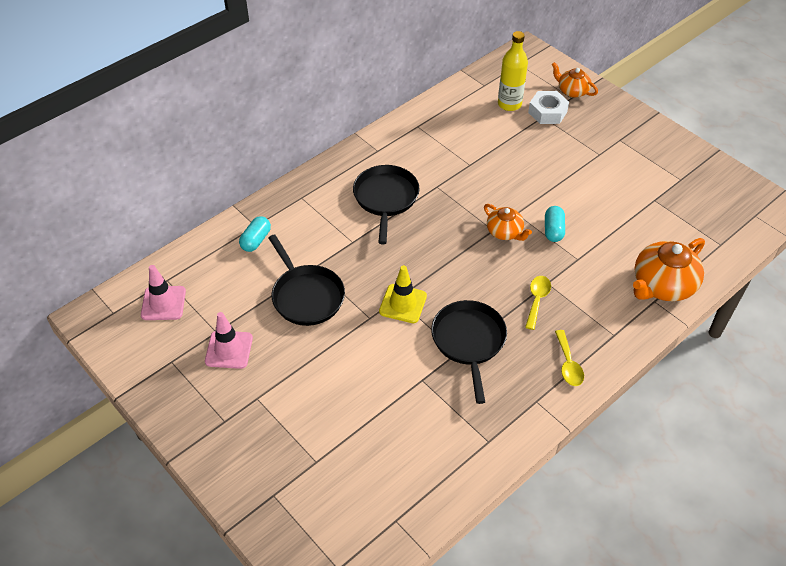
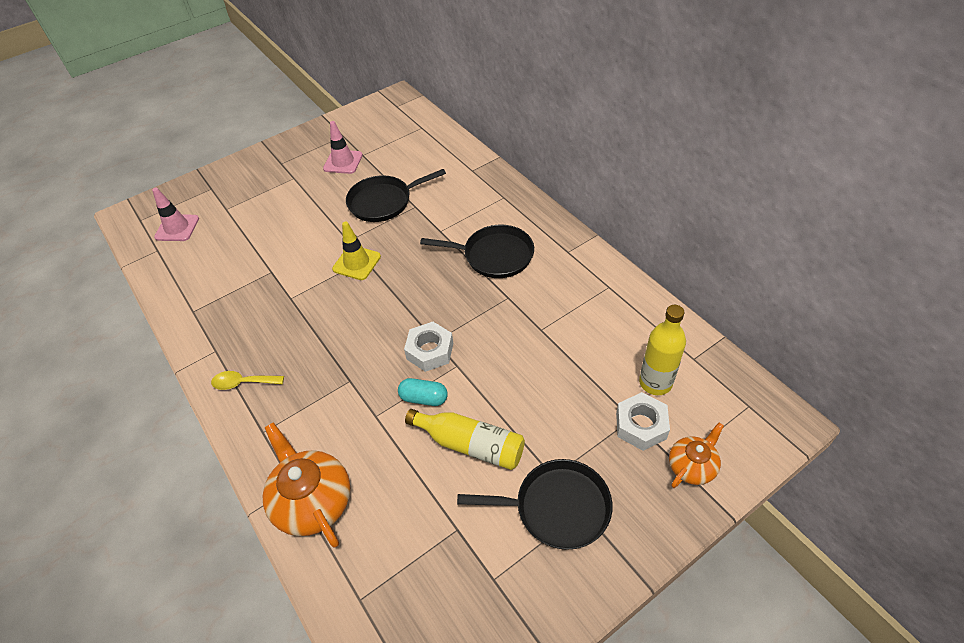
camera: 100 degrees right, 0 degrees up
(163, 303) = (398, 128): pink traffic cone -> pink traffic cone (177, 228)
(256, 240) = (454, 171): turquoise capsule -> none
(469, 341) = (299, 307): black pan -> black pan (557, 507)
(505, 232) = (430, 351): orange teapot -> white nut
(537, 300) = (329, 368): yellow spoon -> none
(587, 198) = (470, 445): none -> yellow bottle

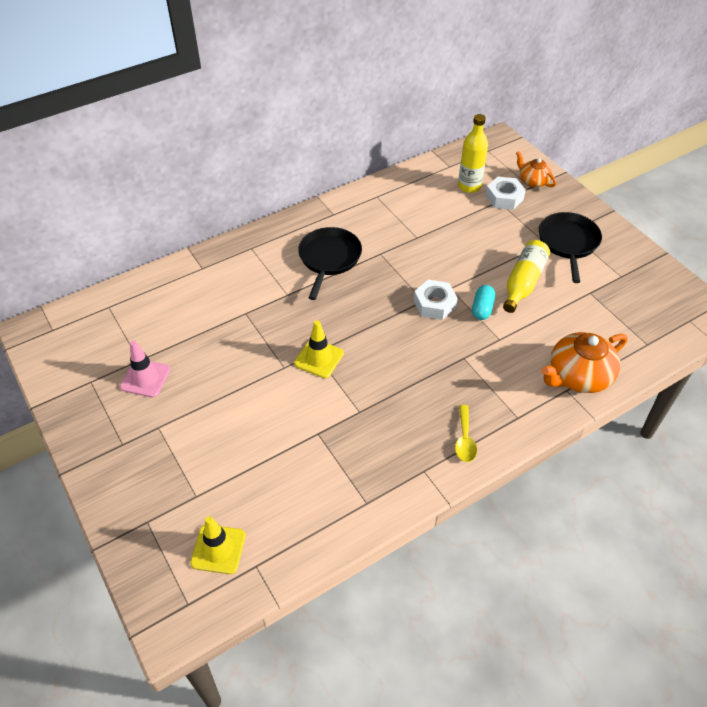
camera: 90 degrees left, 0 degrees up
(177, 228) = (218, 549): pink traffic cone -> yellow traffic cone
(383, 202) = (230, 339): black pan -> none

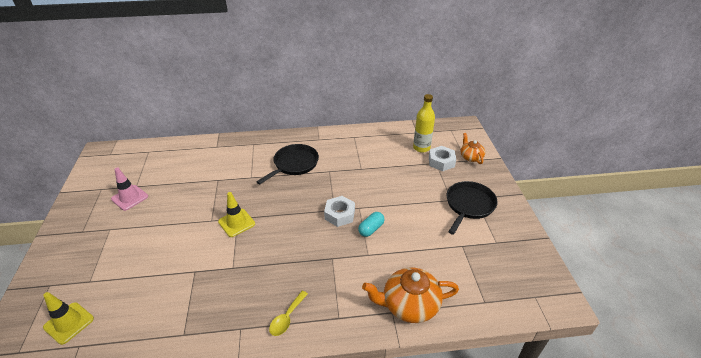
camera: 25 degrees right, 10 degrees down
(523, 283) = (414, 221): yellow bottle -> none

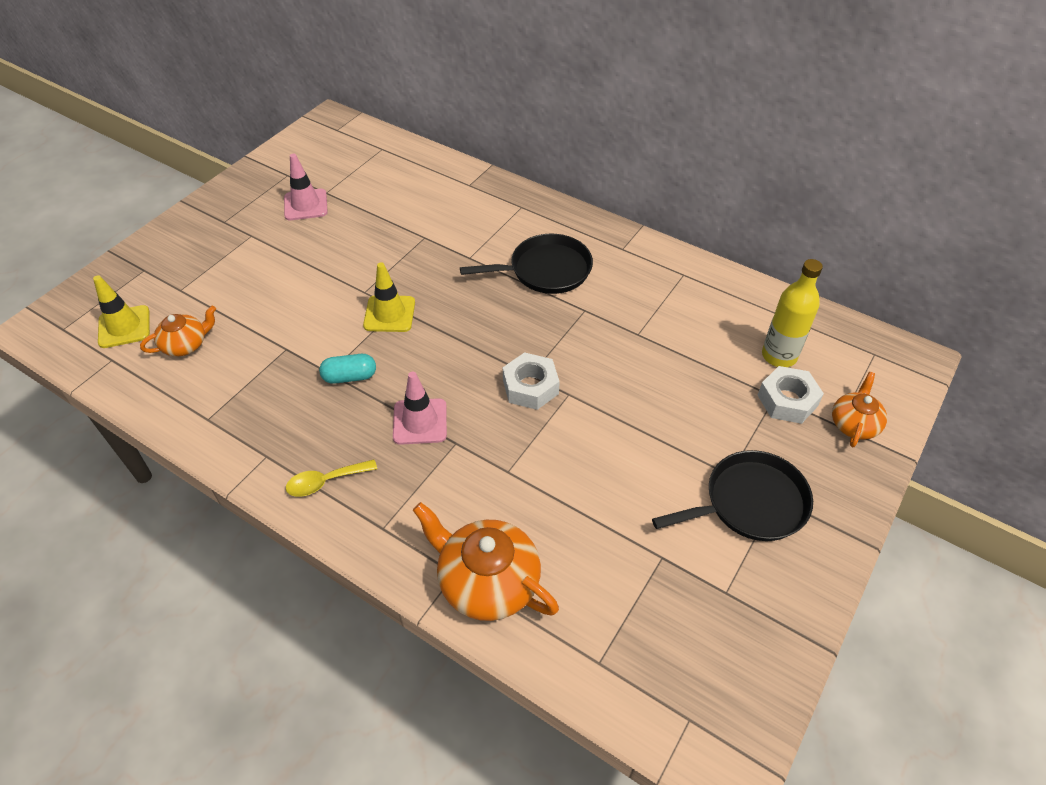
camera: 40 degrees right, 10 degrees up
(126, 306) = (186, 344): none -> orange teapot
(305, 260) = (420, 421): none -> pink traffic cone
(371, 229) = (552, 437): turquoise capsule -> turquoise capsule (350, 377)

